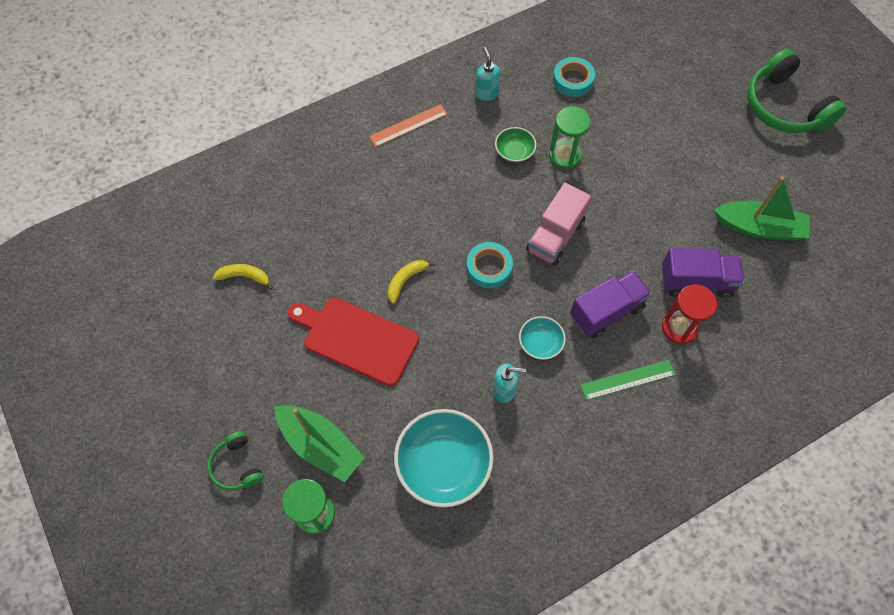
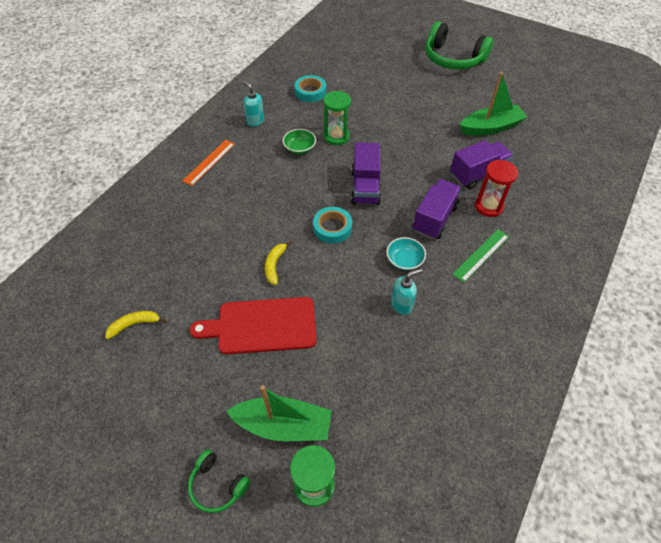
camera: 30 degrees left, 10 degrees down
(443, 464) = (394, 383): turquoise bowl -> none
(555, 236) = (365, 187): pink truck -> purple truck

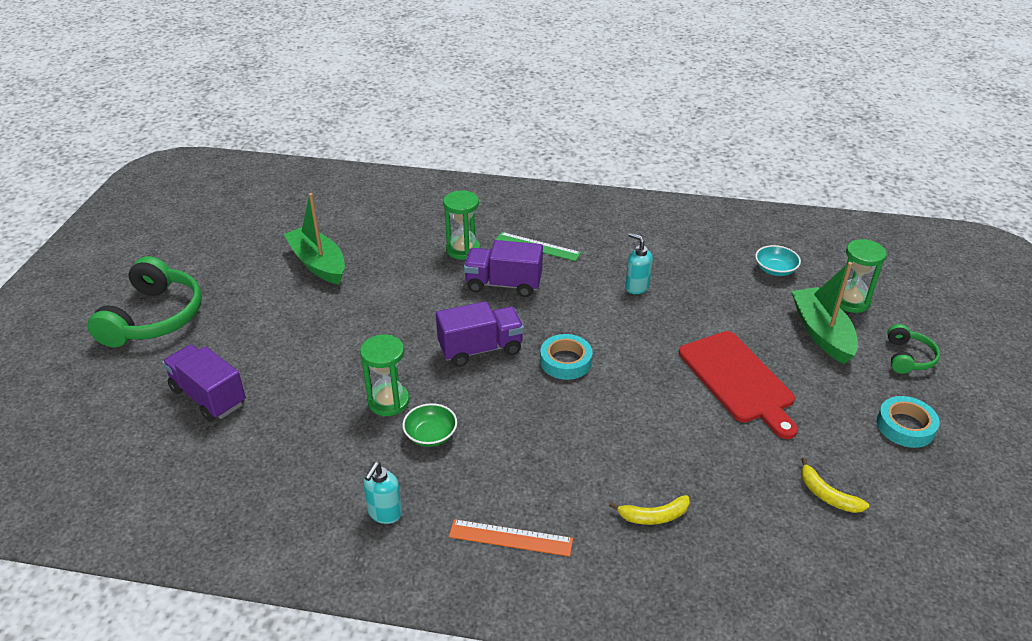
camera: 110 degrees left, 15 degrees down
(274, 265) = (653, 395): yellow banana -> yellow banana (654, 516)
(310, 92) = (281, 463): turquoise tape -> turquoise tape (905, 426)
(404, 260) = (578, 295): turquoise bowl -> turquoise bowl (775, 270)
(477, 174) = (413, 263): purple truck -> purple truck (208, 396)
(488, 206) = (463, 250): red hourglass -> green hourglass

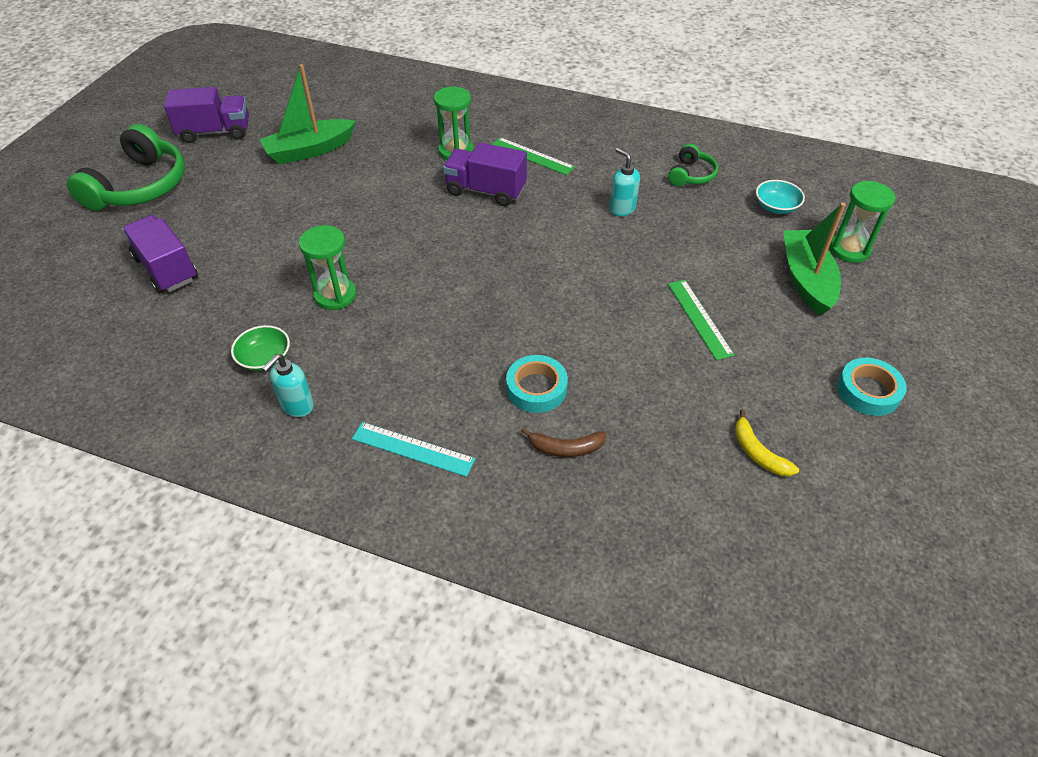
camera: 10 degrees right, 10 degrees up
(318, 264) = (310, 150): green boat -> green boat turned 90 degrees counterclockwise
(430, 435) = (366, 334): green bowl -> green bowl (265, 358)
(480, 349) = (442, 254): purple truck -> purple truck (215, 132)
(510, 538) = (413, 449): orange ruler -> turquoise ruler
(565, 361) = (524, 277): turquoise tape -> turquoise tape (536, 388)
(654, 516) = (566, 448): yellow banana -> brown banana
(738, 380) = (699, 318): red cutting board -> green ruler
(908, 357) = (895, 317): green headphones -> green headphones (691, 175)

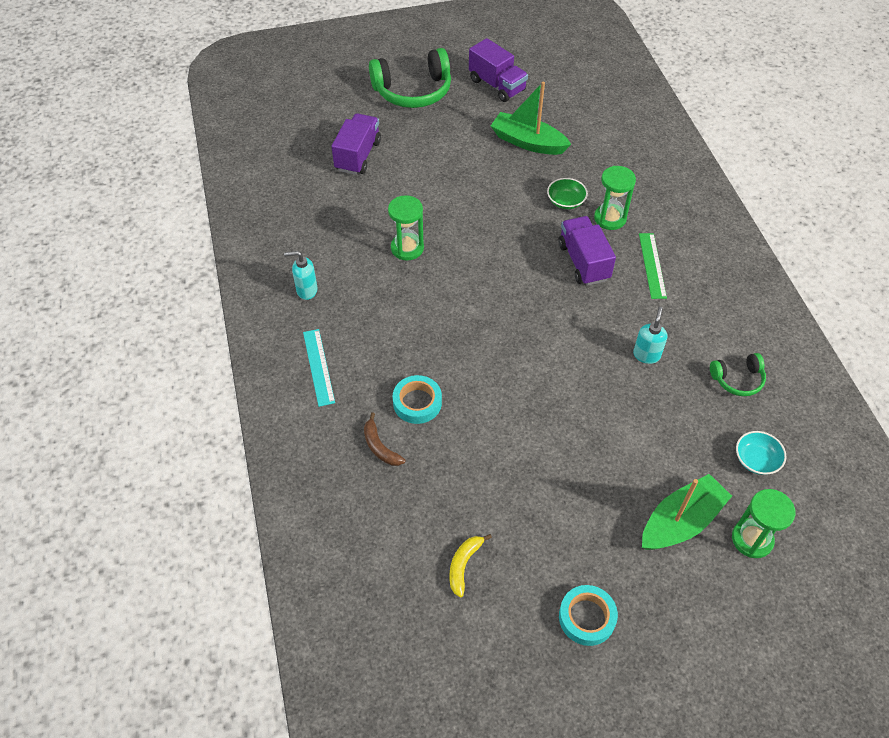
camera: 55 degrees right, 5 degrees up
(265, 358) = (329, 251): green bowl -> green bowl (565, 201)
(699, 318) = (568, 466): green ruler -> none

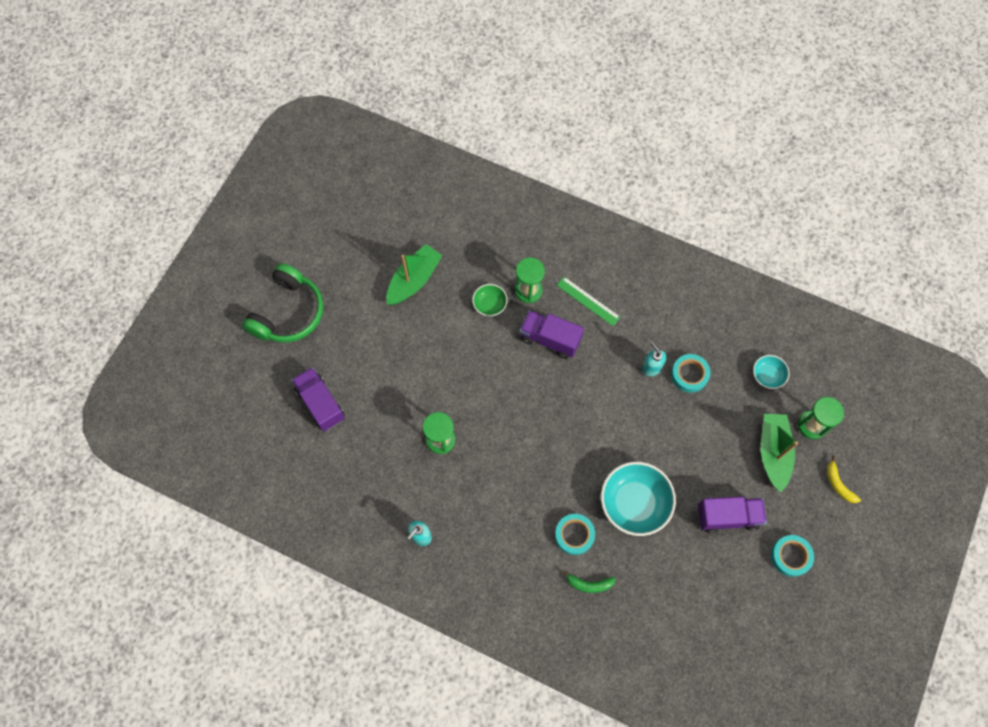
camera: 50 degrees left, 15 degrees up
(318, 367) = (494, 576): turquoise ruler -> none
(380, 447) = (589, 584): brown banana -> green banana
(463, 565) = (708, 598): yellow banana -> yellow banana (838, 484)
(497, 85) = (338, 251): purple truck -> purple truck (727, 516)
(498, 431) = (634, 503): none -> turquoise bowl
(528, 142) = (414, 280): green boat -> green boat turned 150 degrees clockwise
(676, 390) = (689, 374): none -> turquoise tape
(737, 379) = (709, 333): green headphones -> none

